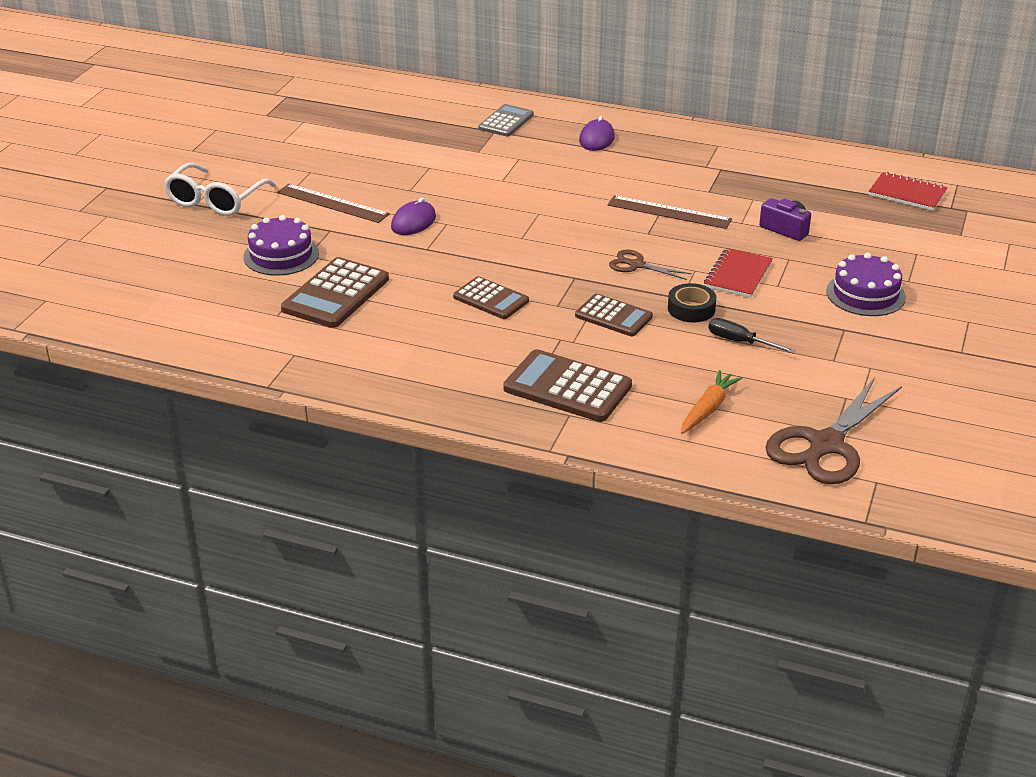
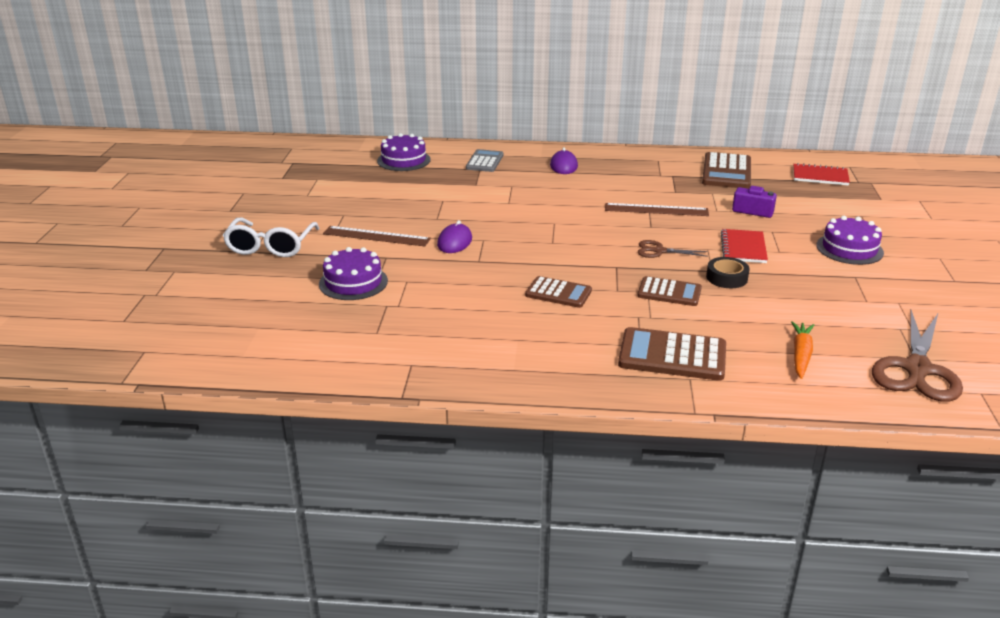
camera: 15 degrees left, 5 degrees down
(336, 294) = (421, 308): brown calculator -> brown calculator (726, 172)
(413, 108) = (403, 160): none -> purple cake
(740, 342) = (784, 297): black screwdriver -> none

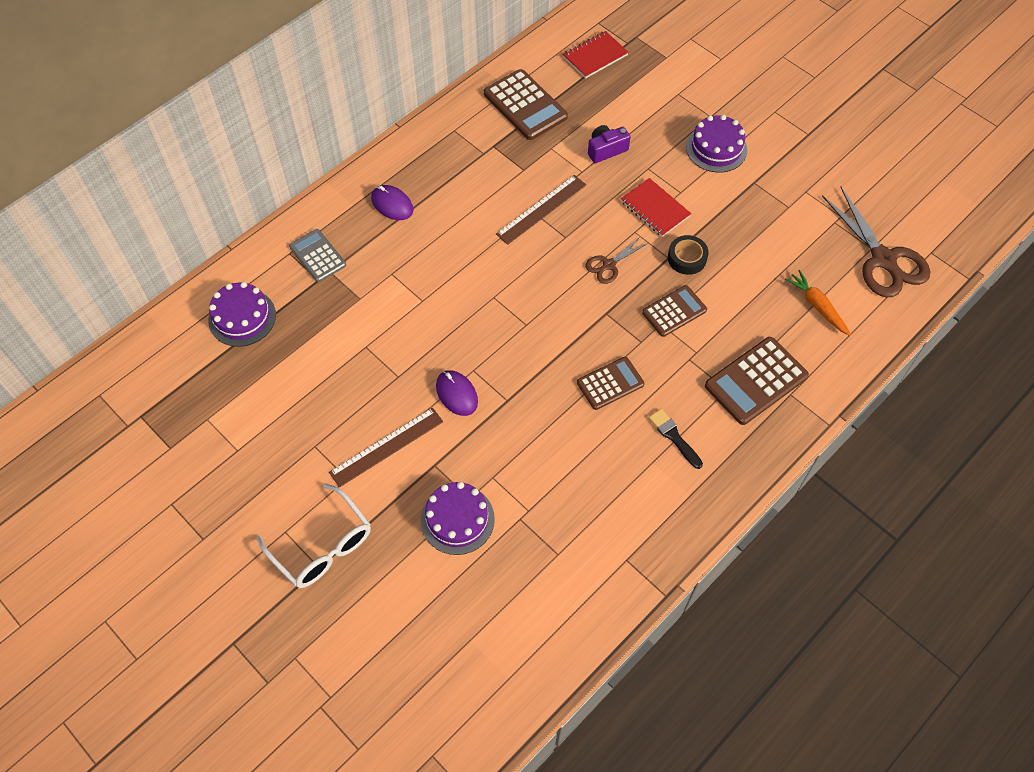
camera: 50 degrees left, 30 degrees up
(555, 339) = (674, 437): none -> black brush

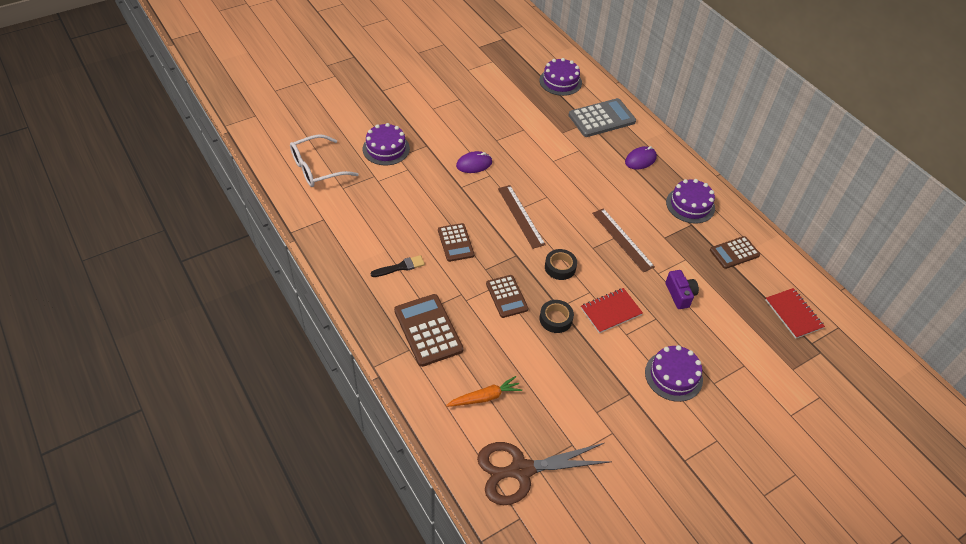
camera: 100 degrees right, 10 degrees down
(317, 256) = (601, 118): grey calculator -> grey calculator, size x1.56
(322, 545) = (394, 93): white glasses -> white glasses (317, 168)
(387, 447) = (447, 127): brown ruler -> brown ruler (520, 216)
(460, 148) = (690, 205): none -> purple cake
(525, 105) = (734, 253): brown calculator -> brown calculator, size x0.64
(608, 265) = (560, 267): brown scissors -> black tape

